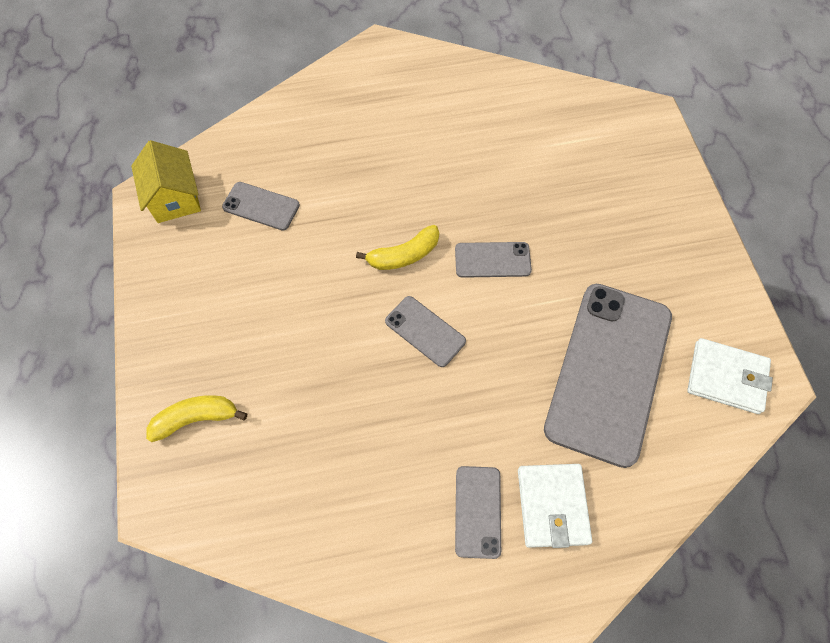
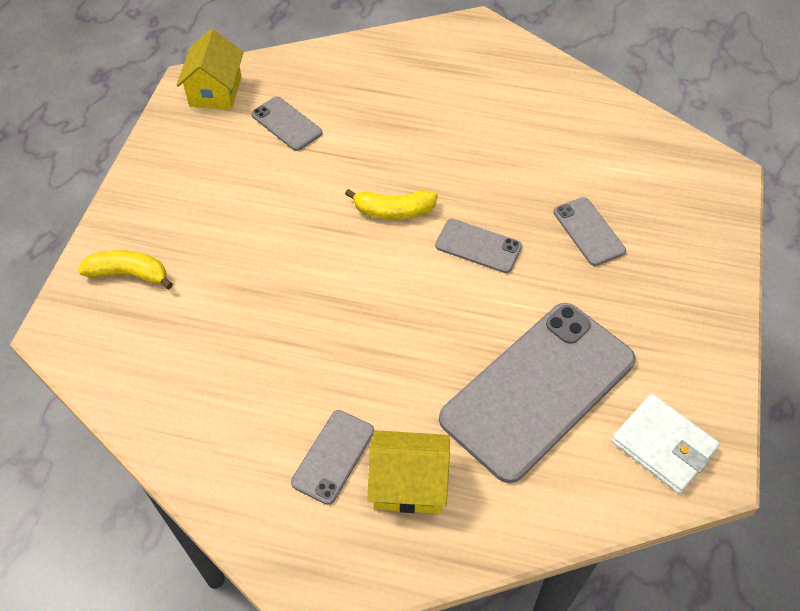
camera: 25 degrees right, 10 degrees down
(425, 331) = (375, 283): grey phone -> grey phone (588, 231)
(552, 506) = (409, 483): white wallet -> yellow house

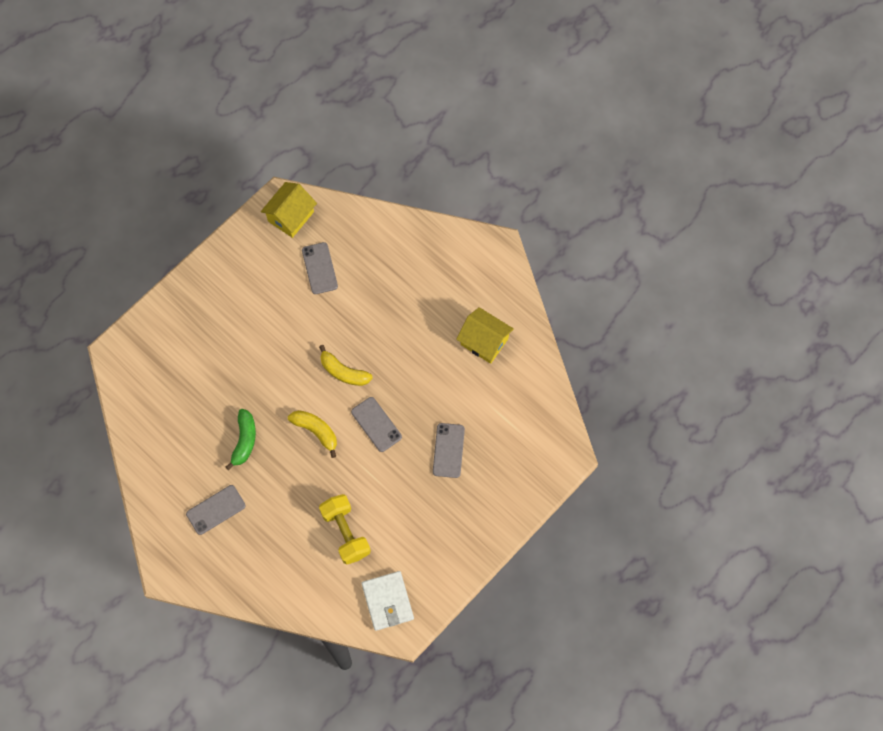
camera: 30 degrees right, 15 degrees up
(129, 274) = (170, 334): yellow banana -> yellow banana (316, 431)
(316, 348) = (244, 441): none -> green banana
(409, 483) = (244, 546): yellow house -> yellow house (484, 341)
(538, 389) = (345, 533): grey phone -> yellow dumbbell

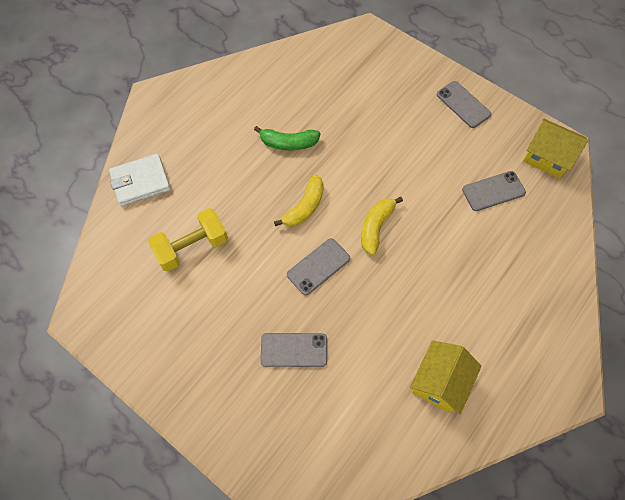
camera: 85 degrees right, 5 degrees down
(216, 510) = (215, 127): grey phone -> grey phone (463, 104)
(387, 601) = (113, 298): white wallet -> white wallet (140, 182)

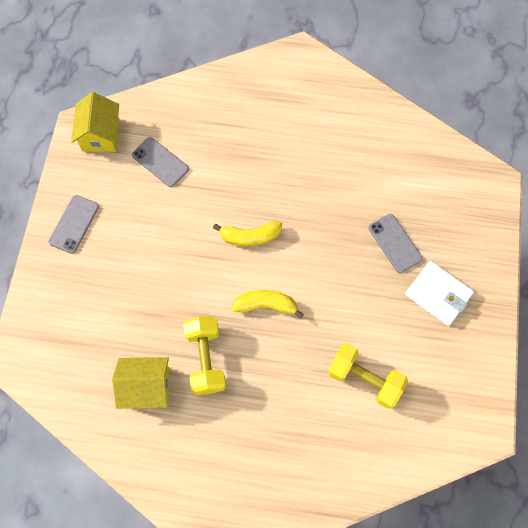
camera: 120 degrees left, 5 degrees up
(140, 182) = (331, 476): white wallet -> white wallet (438, 294)
(288, 143) = (206, 359): green banana -> yellow dumbbell
(318, 266) = (315, 263): grey phone -> none
(440, 382) = (350, 133): yellow house -> yellow house (147, 386)

